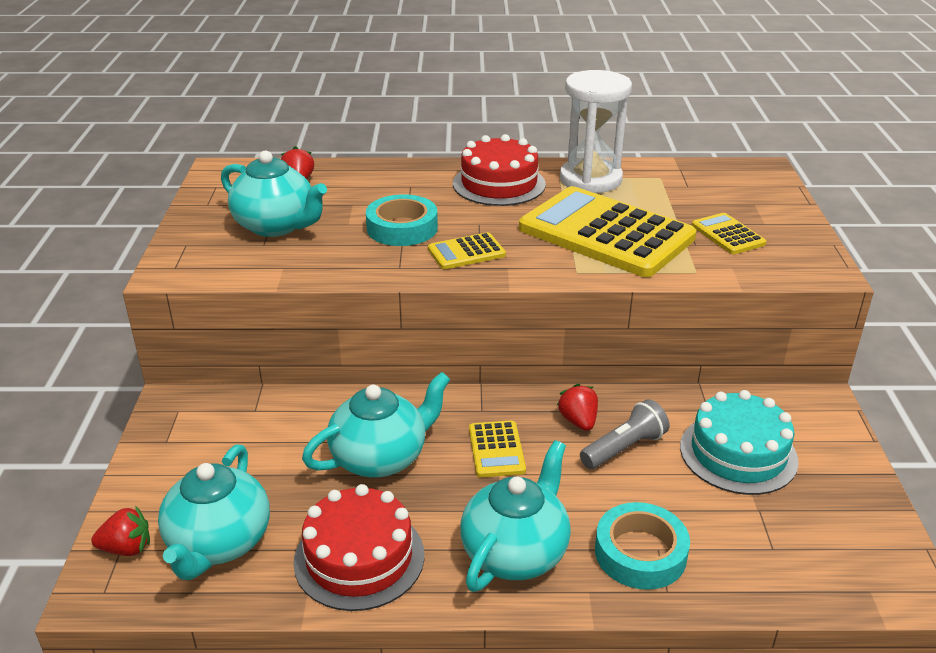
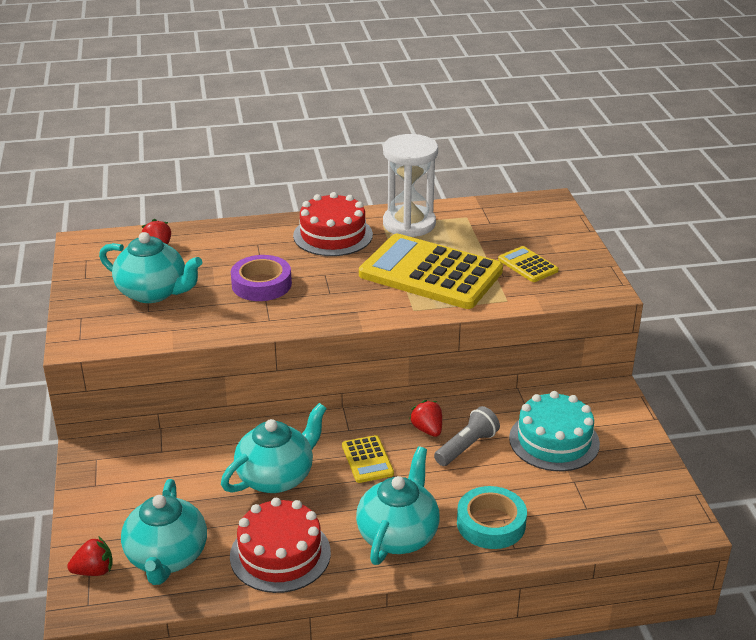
camera: 10 degrees left, 0 degrees up
(402, 228) = (261, 284): turquoise tape -> purple tape
(466, 252) = (320, 301): yellow calculator -> none

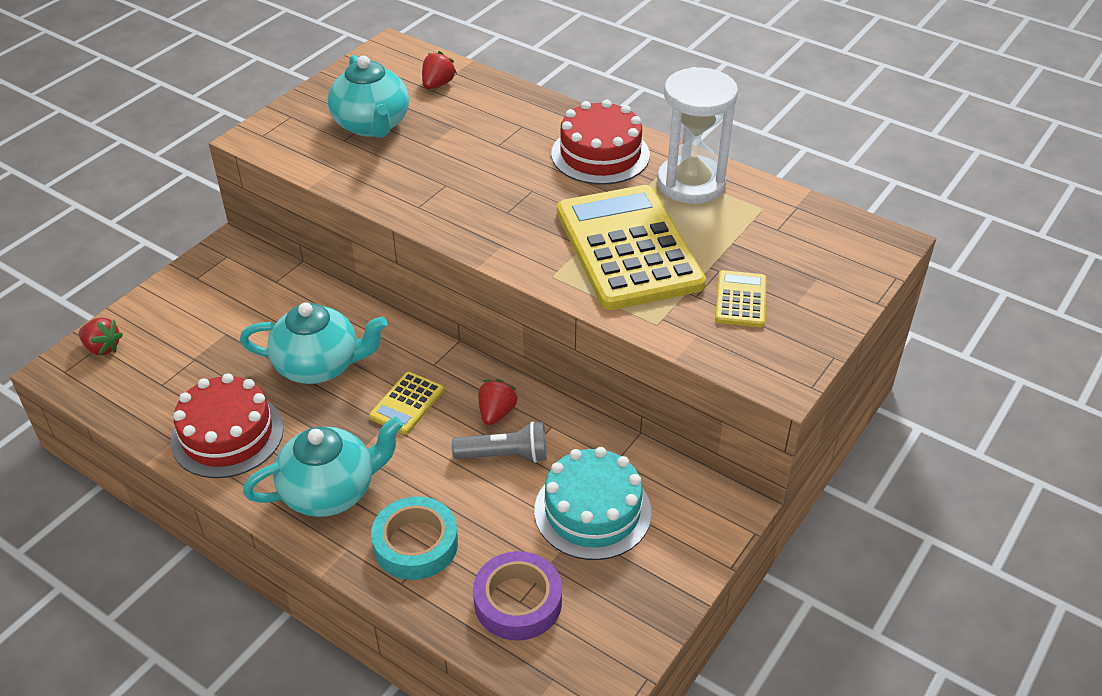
camera: 45 degrees right, 10 degrees up
(166, 557) = (156, 374): turquoise teapot -> none
(261, 284) = (464, 168): purple tape -> purple tape (518, 601)

